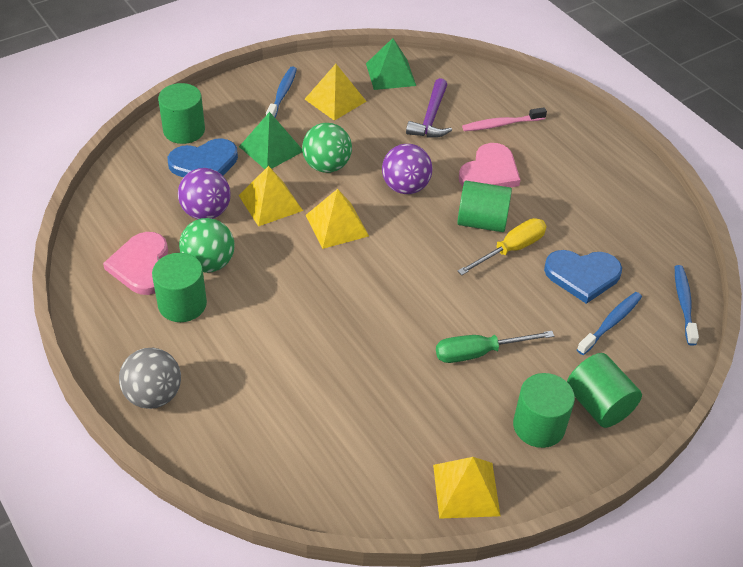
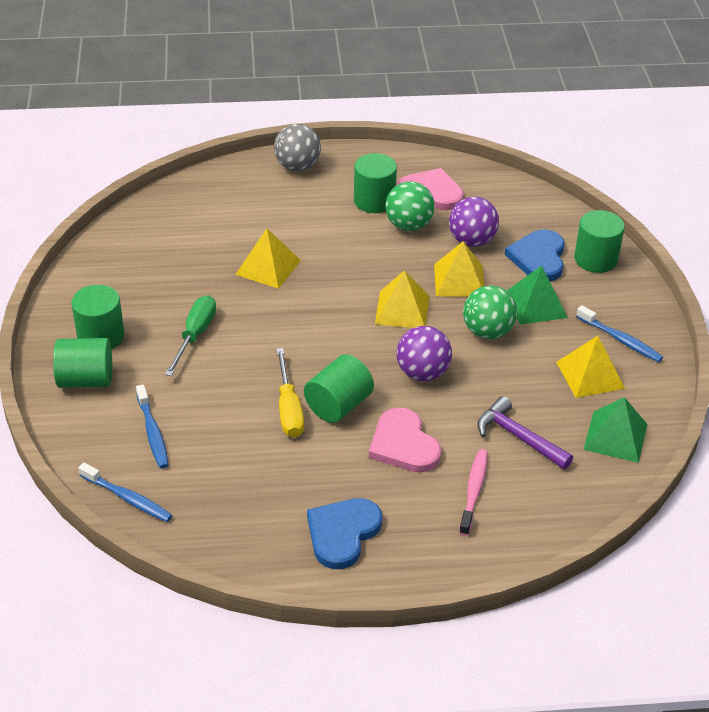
camera: 120 degrees right, 5 degrees down
(466, 490) = (89, 276): yellow pyramid -> yellow pyramid (268, 267)
(582, 275) = (219, 443): blue heart -> blue heart (342, 533)

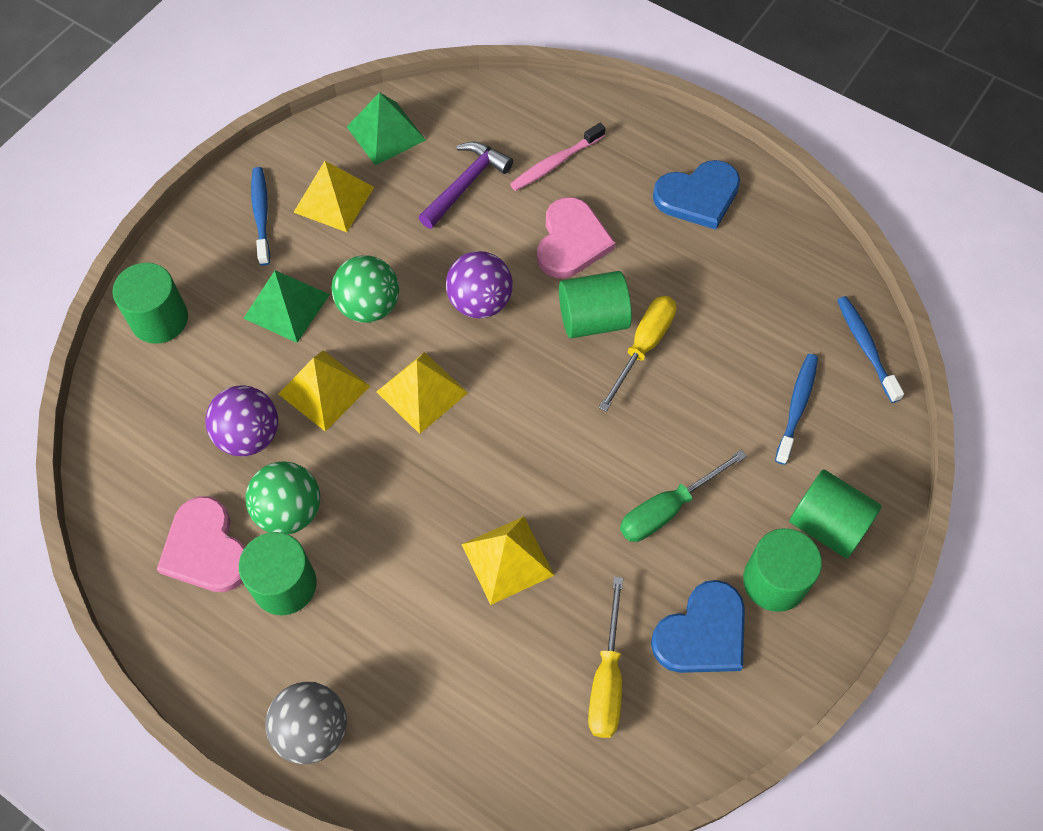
camera: 140 degrees left, 20 degrees up
(166, 251) = (607, 679): none -> yellow screwdriver
(518, 437) = (466, 184): purple hammer -> purple hammer turned 135 degrees counterclockwise
(538, 258) = (211, 362): blue heart -> blue heart (702, 633)

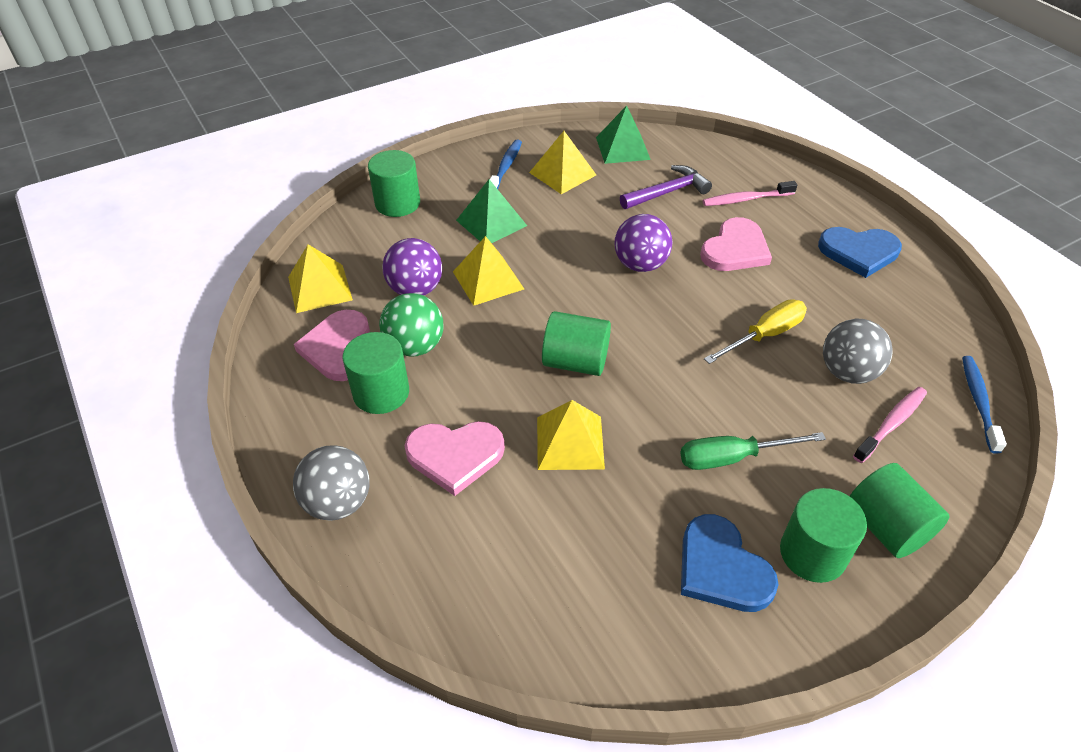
camera: 25 degrees right, 15 degrees down
(369, 306) = (552, 241): green ball -> none
(401, 625) = (455, 456): none -> pink heart
(421, 392) = (562, 305): yellow pyramid -> yellow pyramid (319, 288)
(593, 319) = (729, 304): green cylinder -> green cylinder (575, 362)
(607, 679) = (611, 569): yellow screwdriver -> none
(702, 633) = (721, 568): blue heart -> blue heart turned 75 degrees clockwise
(738, 361) = (847, 372): none -> grey ball
(797, 407) = (891, 424): blue toothbrush -> pink toothbrush

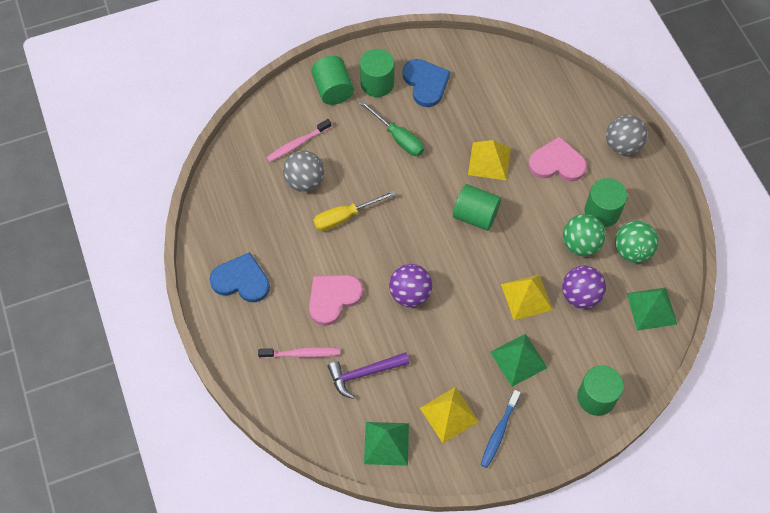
camera: 170 degrees left, 15 degrees up
(319, 288) = (651, 308): yellow pyramid -> green pyramid
(338, 348) = (632, 251): pink heart -> green ball
(732, 457) = (398, 138): green screwdriver -> green screwdriver turned 45 degrees clockwise
(979, 402) = (237, 149): blue toothbrush -> none

